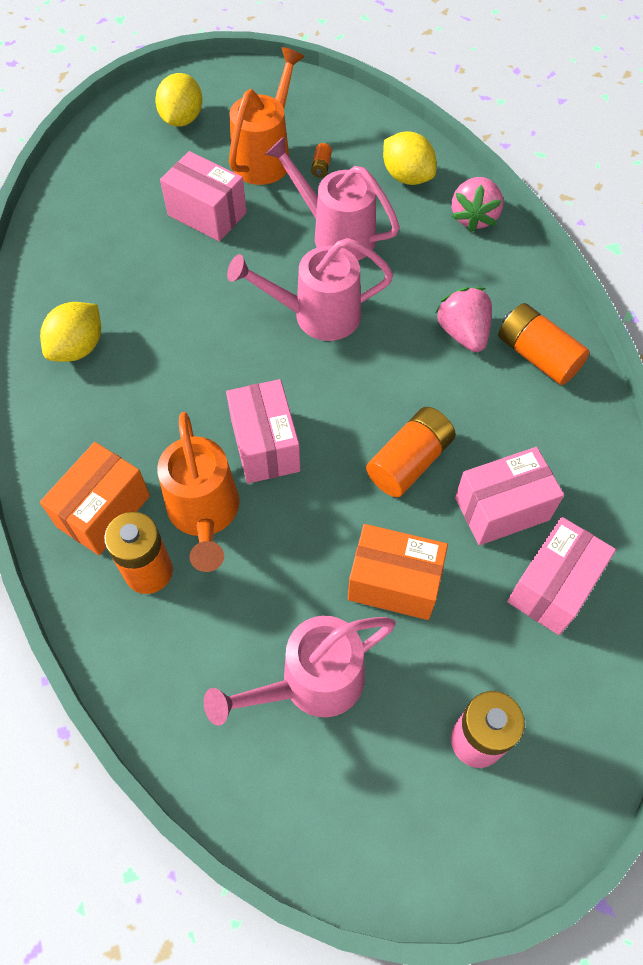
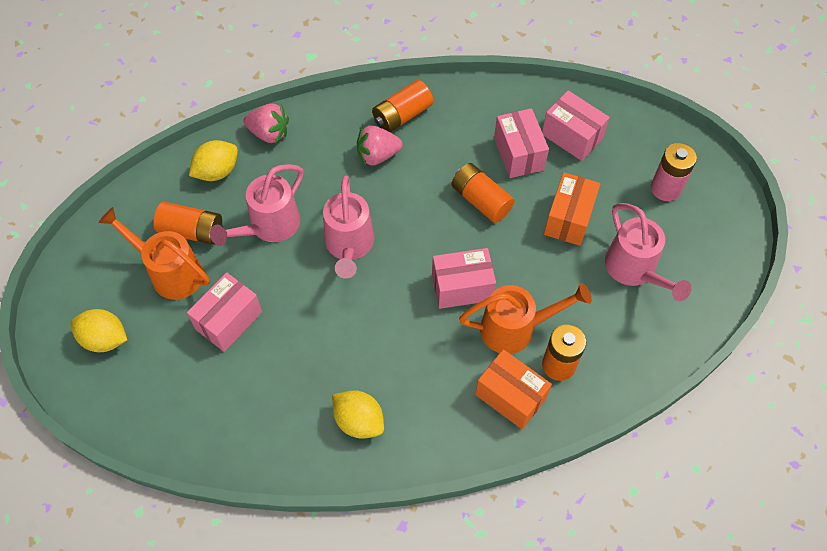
camera: 85 degrees left, 0 degrees up
(321, 167) = (192, 231): orange battery -> orange battery, size x2.26

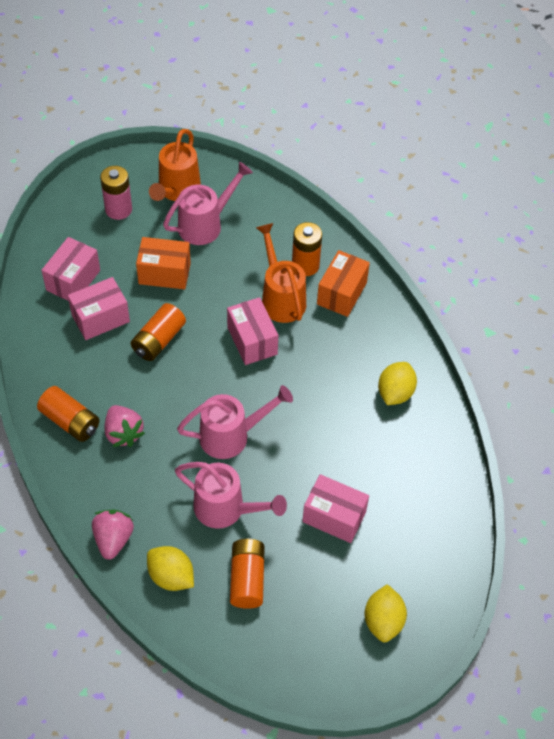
camera: 105 degrees left, 5 degrees down
(170, 272) = (298, 585): orange watering can -> orange watering can (177, 191)

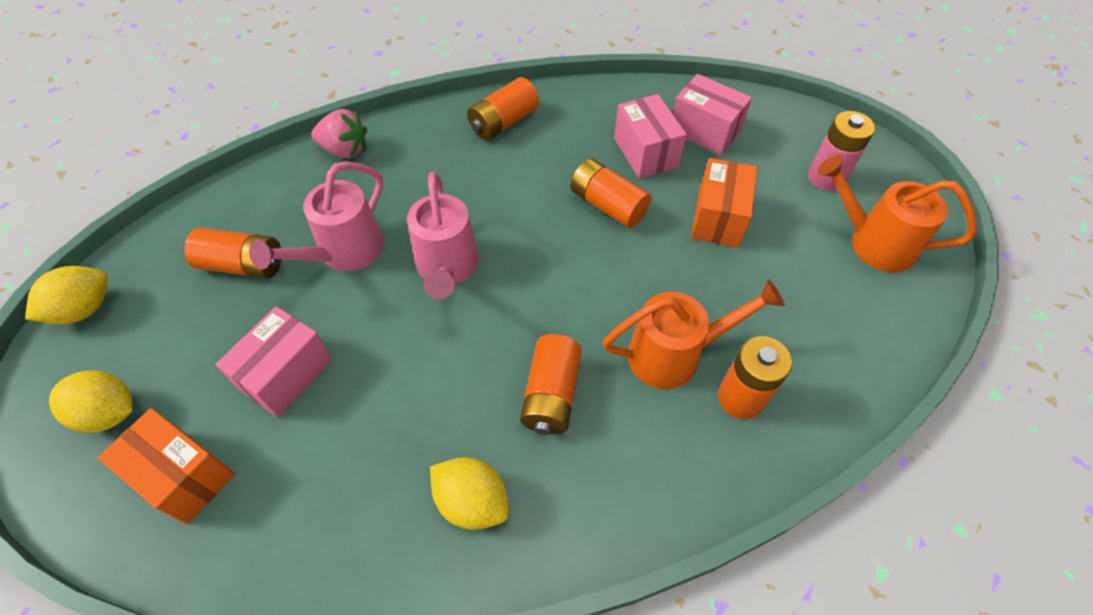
camera: 100 degrees right, 0 degrees up
(123, 433) = (477, 165): pink strawberry -> none
(171, 576) = (279, 195): yellow lemon -> yellow lemon (84, 309)
(205, 224) = (812, 271): pink watering can -> none
(252, 341) = (597, 308): pink box -> none
(320, 361) = (551, 394): none -> orange battery
(341, 293) = (682, 447): orange box -> orange box (184, 475)

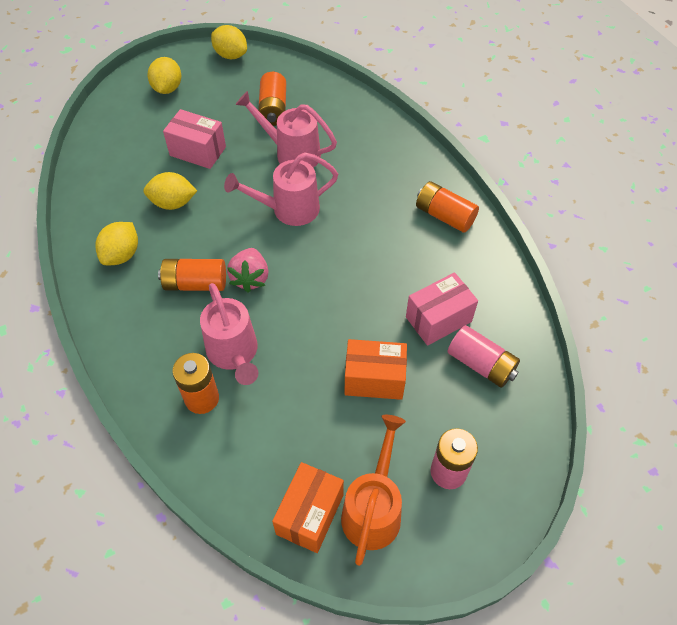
camera: 80 degrees right, 0 degrees up
(184, 475) = (134, 129): orange box -> orange box (310, 514)
(345, 150) = (385, 130): pink strawberry -> pink strawberry (250, 278)
(386, 417) = (173, 203): none -> yellow lemon
(608, 205) = (370, 298): orange battery -> none
(675, 354) = (234, 354): orange watering can -> pink watering can
(704, 131) = (481, 364): pink box -> pink battery

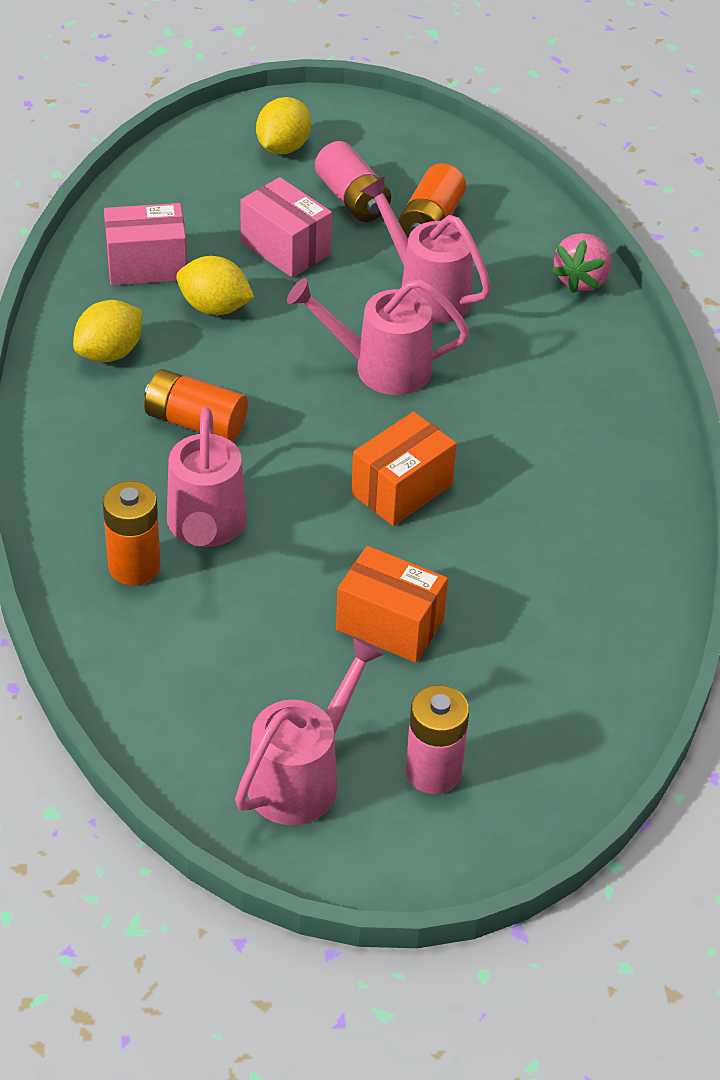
camera: 20 degrees right, 10 degrees down
(231, 55) = (404, 126): yellow lemon -> none
(250, 278) = (277, 440): pink strawberry -> pink strawberry (581, 280)
(310, 514) = (212, 752): orange box -> orange box (402, 489)
(373, 509) = (302, 777): orange watering can -> pink watering can
(438, 319) = (528, 581): pink box -> pink box (146, 265)
(444, 215) = (618, 449): orange battery -> none
(481, 364) = (559, 659): pink battery -> pink battery (352, 199)

